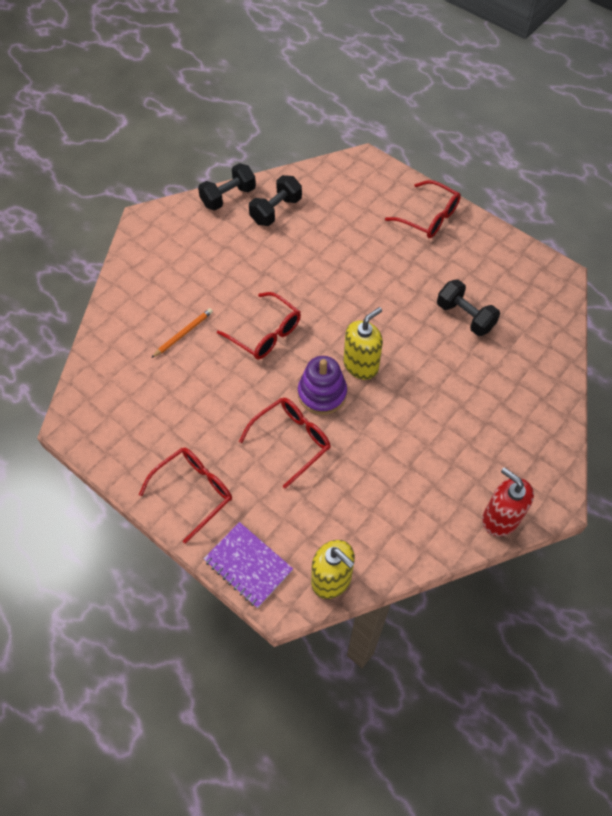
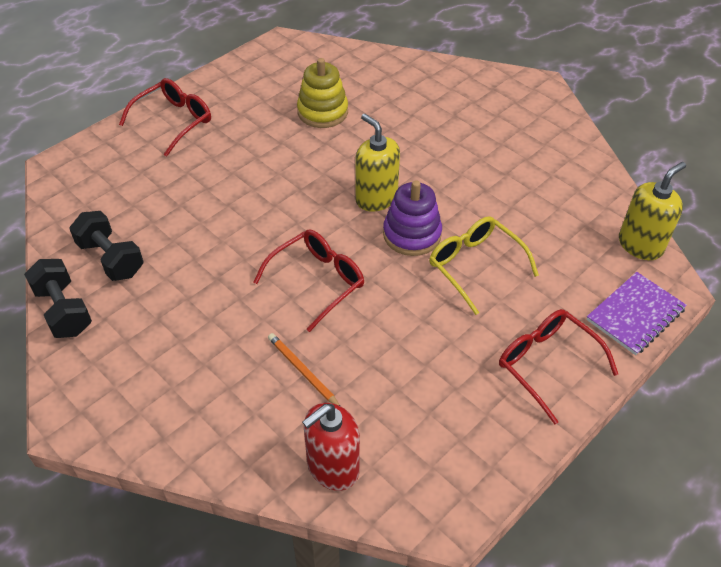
camera: 85 degrees left, 10 degrees down
(292, 440) = (474, 266): red glasses -> yellow glasses
(465, 317) = (322, 112): black dumbbell -> yellow stacking toy
(500, 518) = (559, 120): red soap dispenser -> red soap dispenser (332, 467)

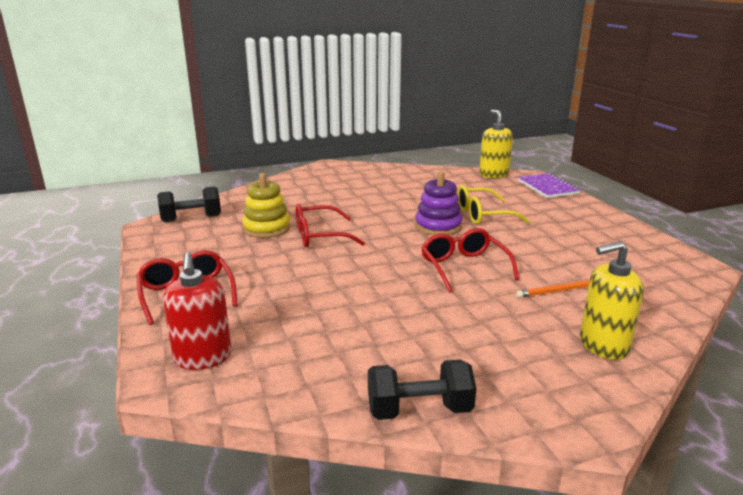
camera: 65 degrees left, 25 degrees down
(111, 258) = (360, 364): black dumbbell -> black dumbbell (191, 218)
(332, 467) = (658, 297): red soap dispenser -> red soap dispenser (203, 357)
(376, 198) = (389, 230): yellow soap dispenser -> yellow soap dispenser (603, 345)
(546, 364) = (578, 215): red glasses -> red glasses (319, 236)

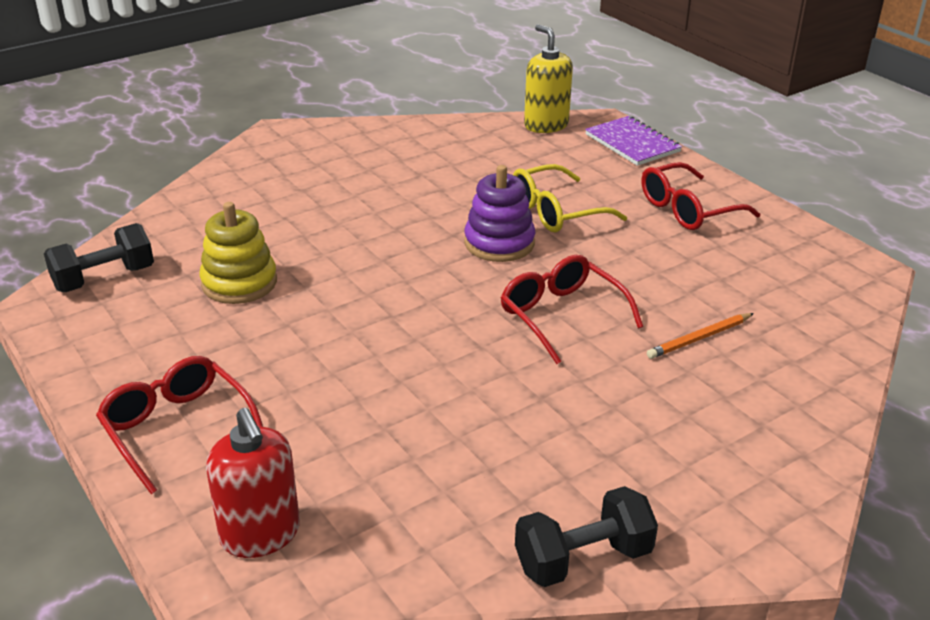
camera: 15 degrees left, 10 degrees up
(319, 236) = (329, 287): red glasses -> red glasses (687, 210)
(603, 345) = (775, 419): yellow soap dispenser -> none

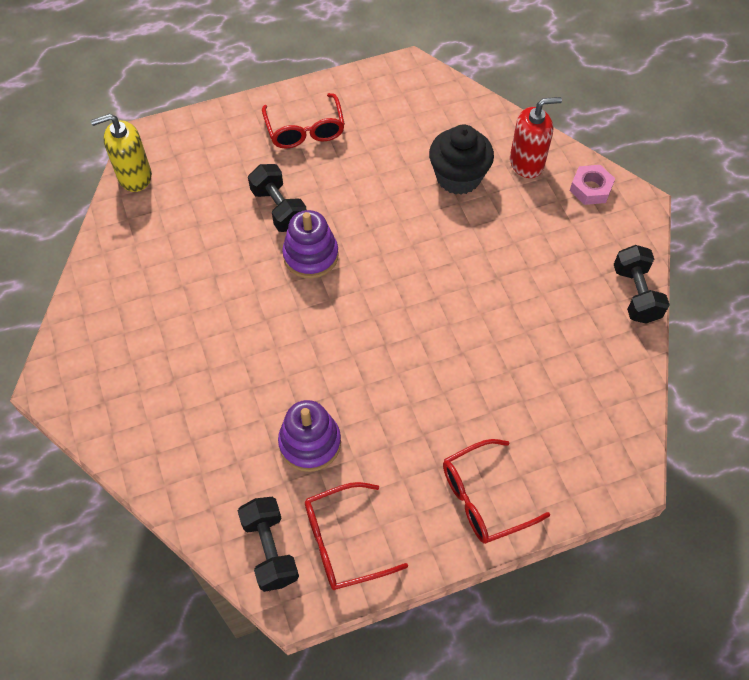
camera: 75 degrees left, 25 degrees up
(239, 283) = (310, 443): yellow stacking toy -> purple stacking toy
(260, 534) = (593, 454): red soap dispenser -> red soap dispenser (526, 163)
(556, 212) = (279, 209): yellow glasses -> black dumbbell
(561, 315) = (413, 243): red glasses -> red glasses (343, 542)
(632, 143) = (192, 130): purple notebook -> none
(699, 338) = (458, 177): orange pencil -> black cupcake
(776, 480) = (590, 188): none -> pink nut

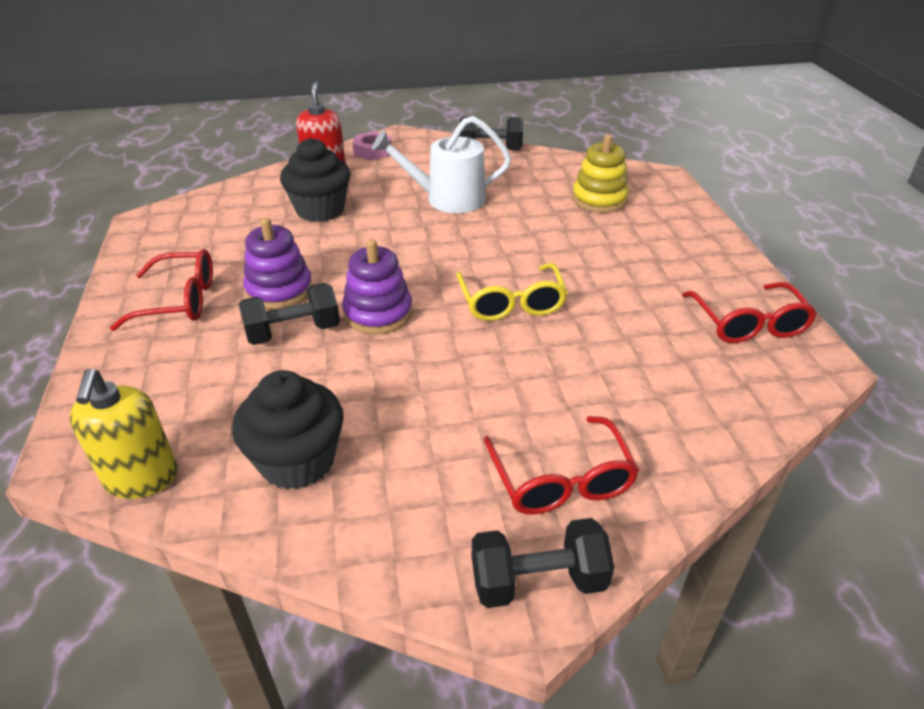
camera: 80 degrees left, 20 degrees down
(153, 247) = (297, 461): none -> black cupcake
(270, 550) = (768, 376): black dumbbell -> black dumbbell (538, 581)
(310, 443) = (632, 336): purple stacking toy -> purple stacking toy (279, 290)
(341, 347) = (511, 303): none -> yellow glasses
(483, 498) = (688, 240): red glasses -> red glasses (561, 480)
(508, 272) = (448, 199): none -> white watering can
(548, 411) = (599, 199): none -> yellow stacking toy

